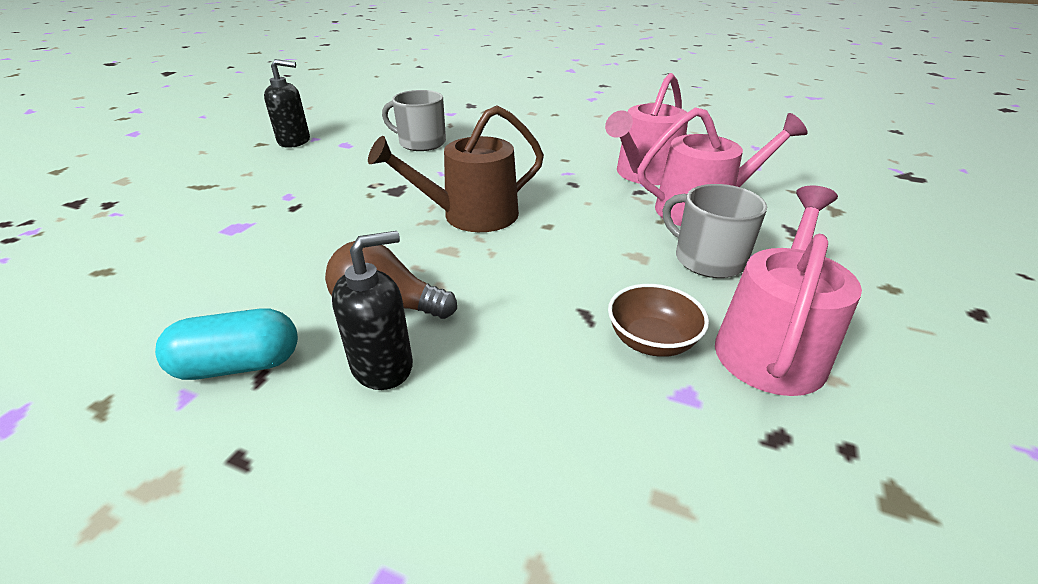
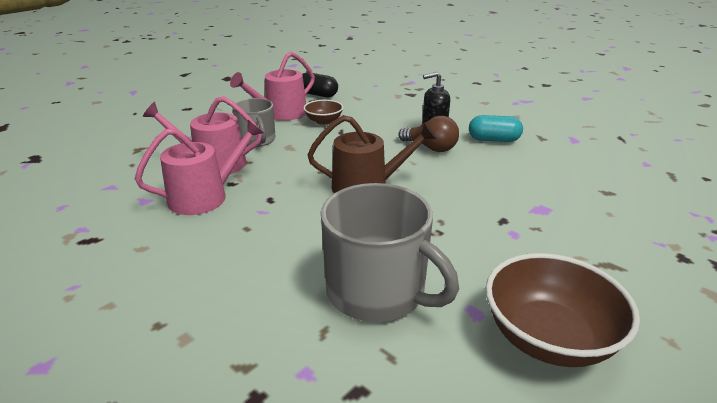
camera: 160 degrees left, 5 degrees down
(294, 141) = (549, 338): black soap dispenser -> brown bowl
(421, 143) = (378, 292): grey mug -> grey mug, size x1.66
(807, 484) = (318, 94): none -> black capsule

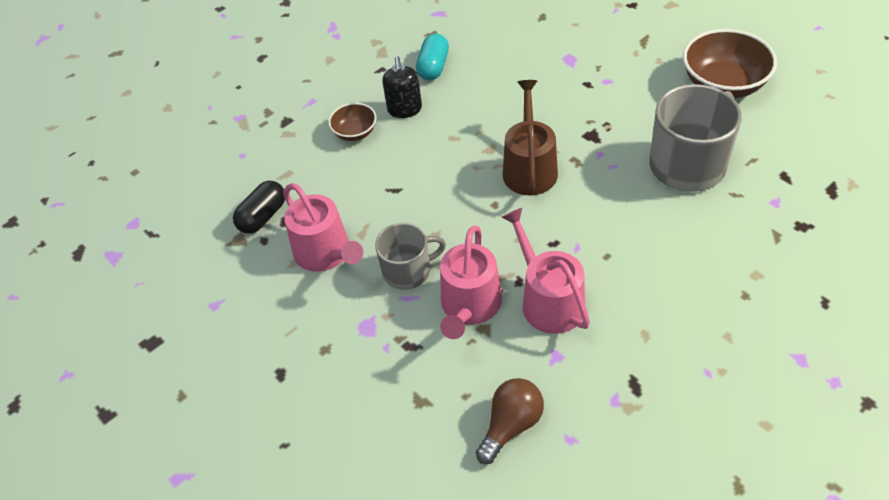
camera: 80 degrees left, 20 degrees up
(324, 121) = (359, 207): brown bowl -> brown bowl (355, 132)
(431, 148) = (447, 115): brown light bulb -> brown light bulb (511, 425)

